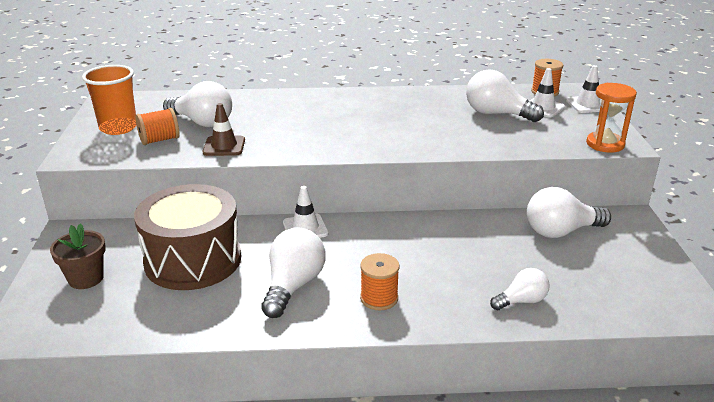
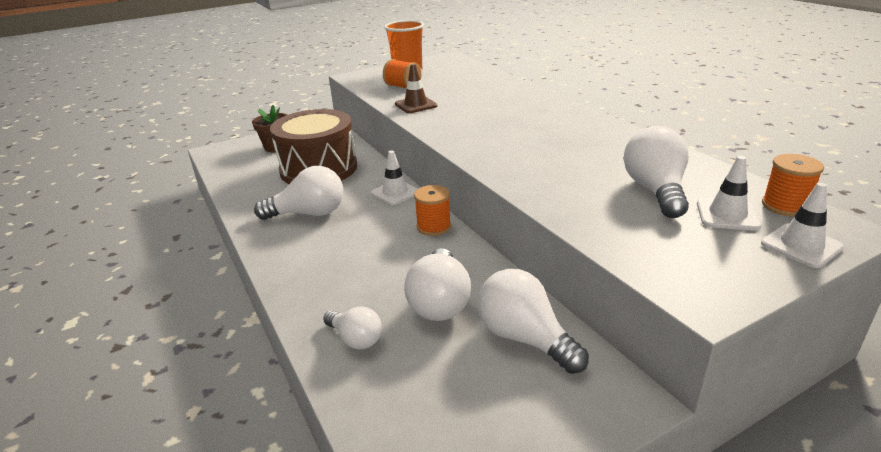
camera: 65 degrees right, 0 degrees up
(202, 122) = (447, 88): white light bulb -> white light bulb (440, 302)
(379, 298) = (313, 255): orange spool -> orange spool (433, 227)
(605, 144) = (681, 283): orange hourglass -> none

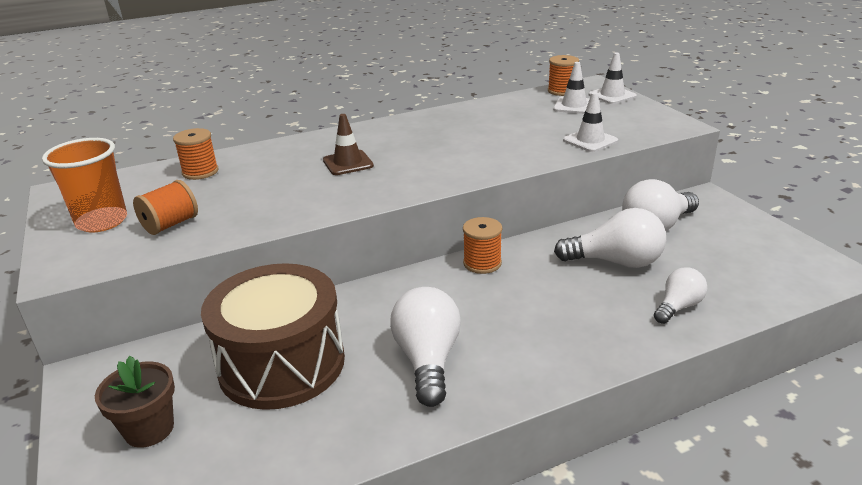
camera: 85 degrees left, 0 degrees up
(395, 193) = (392, 289): white traffic cone -> white traffic cone (590, 141)
(416, 105) = (261, 214): brown traffic cone -> brown traffic cone (348, 163)
(478, 80) = (200, 172): none -> orange spool
(655, 191) = (535, 120): white light bulb -> none

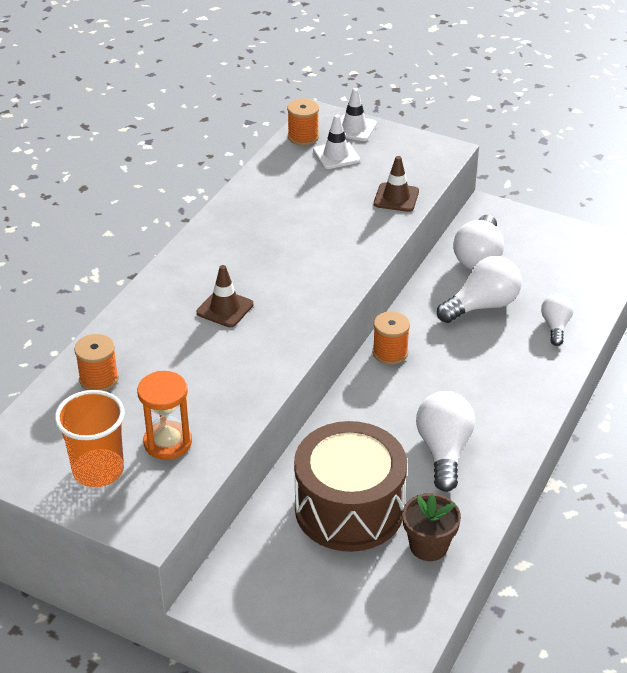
camera: 40 degrees left, 10 degrees up
(149, 429) = (324, 601): brown flower pot -> brown flower pot (428, 546)
(170, 224) = (168, 442): orange spool -> orange hourglass
(427, 360) = (443, 451): white light bulb -> white light bulb turned 45 degrees clockwise
(590, 141) = (396, 198): white traffic cone -> brown traffic cone

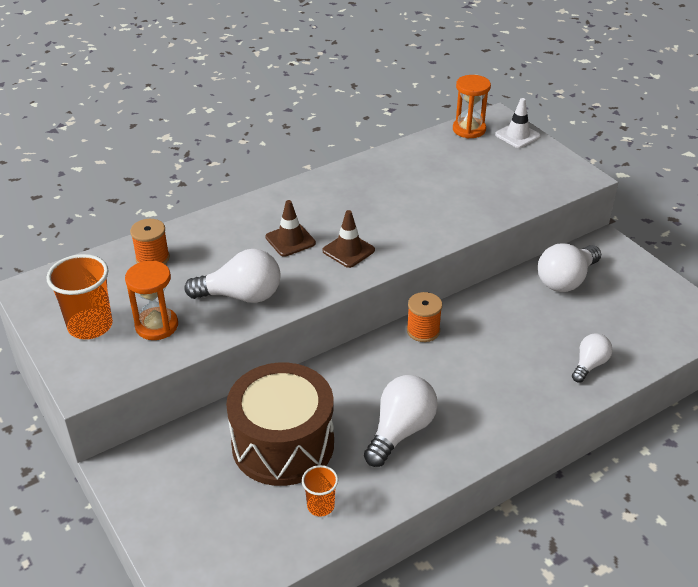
camera: 30 degrees right, 0 degrees up
(303, 137) = (469, 129): orange spool -> orange hourglass
(336, 155) = (484, 152): white traffic cone -> none
(396, 198) = (505, 201): brown traffic cone -> brown traffic cone (348, 250)
(428, 546) = (320, 506): brown flower pot -> orange cup
(482, 306) = (535, 322): white light bulb -> white light bulb (241, 296)

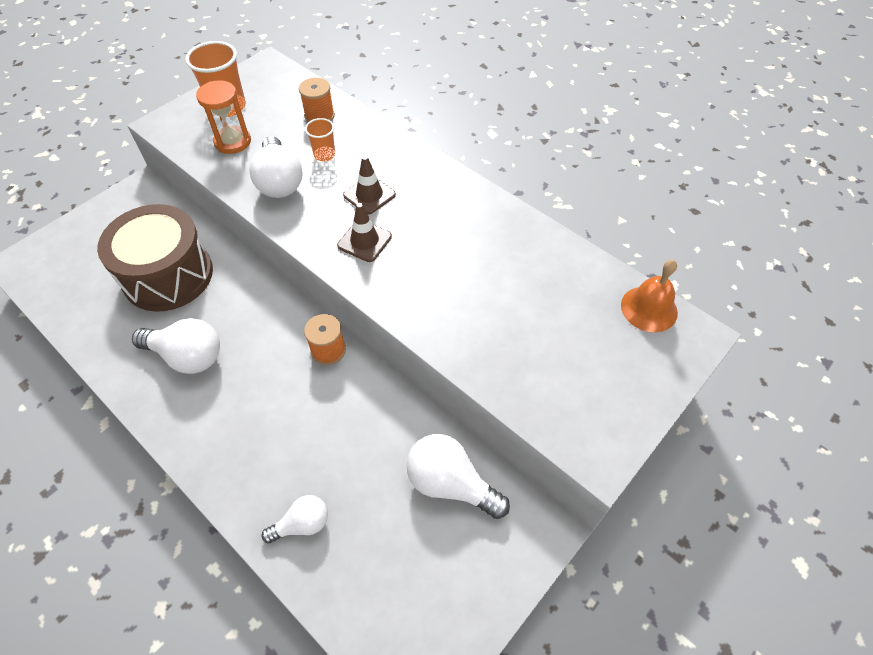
camera: 75 degrees right, 15 degrees up
(320, 506) = (100, 316): orange cup -> orange cup (324, 155)
(469, 129) = (649, 308): orange hourglass -> orange bell
(517, 135) = (664, 365): white traffic cone -> none
(589, 365) = (302, 524): white light bulb -> white light bulb turned 45 degrees counterclockwise

